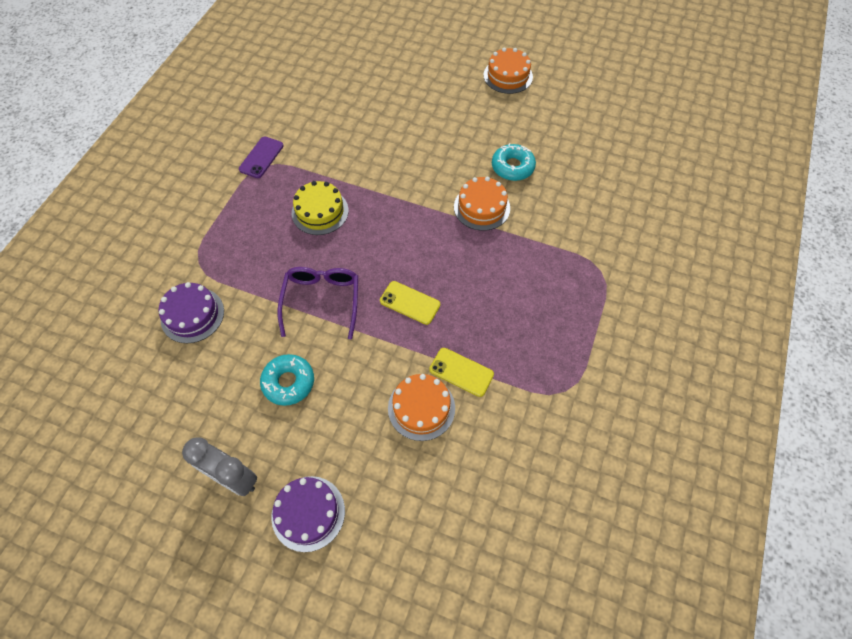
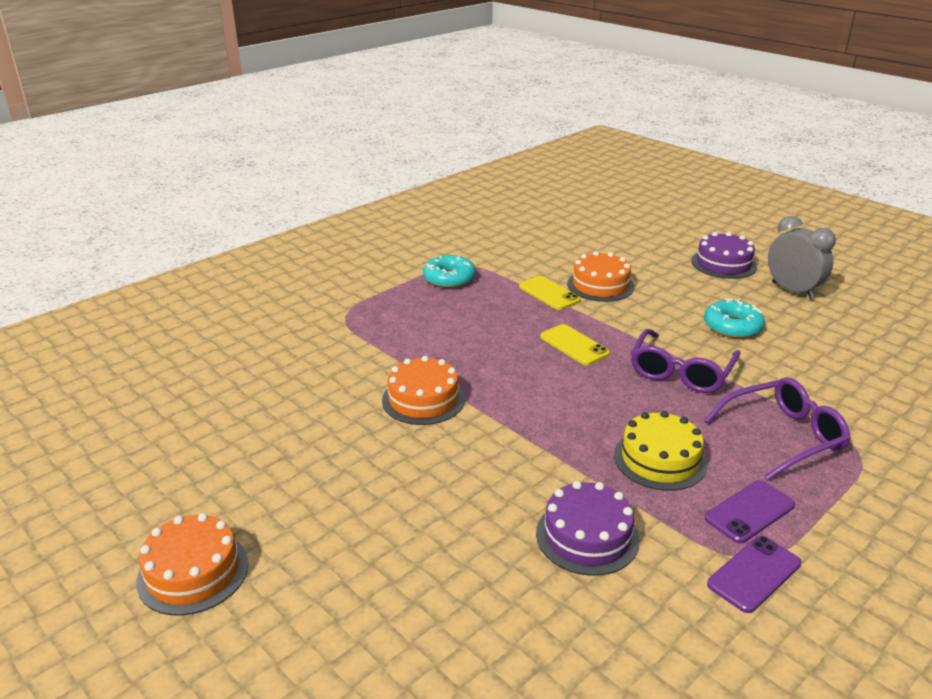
camera: 155 degrees left, 30 degrees down
(192, 315) = (856, 401): purple cake -> purple cake (587, 536)
(245, 259) = (783, 436): none -> purple glasses
(265, 192) = (749, 512): none -> purple phone
(512, 167) = (339, 429): turquoise donut -> turquoise donut (449, 278)

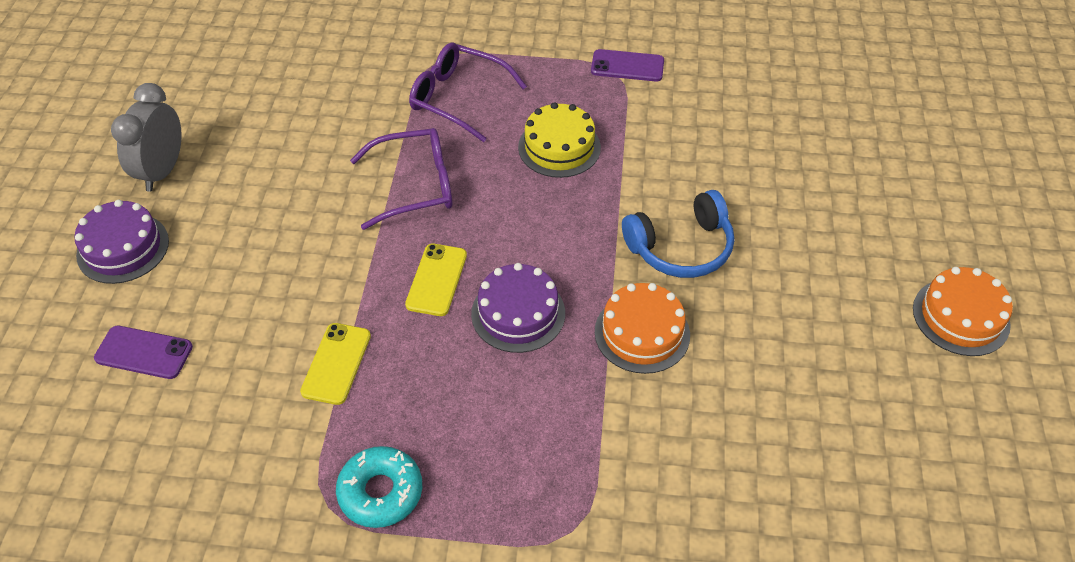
camera: 130 degrees left, 20 degrees up
(470, 460) = (681, 247): none -> blue headphones
(587, 536) = (682, 145): purple cake -> purple cake (518, 313)
(600, 285) = (274, 328): orange cake -> none
(732, 327) = (290, 185): turquoise donut -> none
(749, 512) = (570, 86): purple phone -> purple phone (144, 352)

